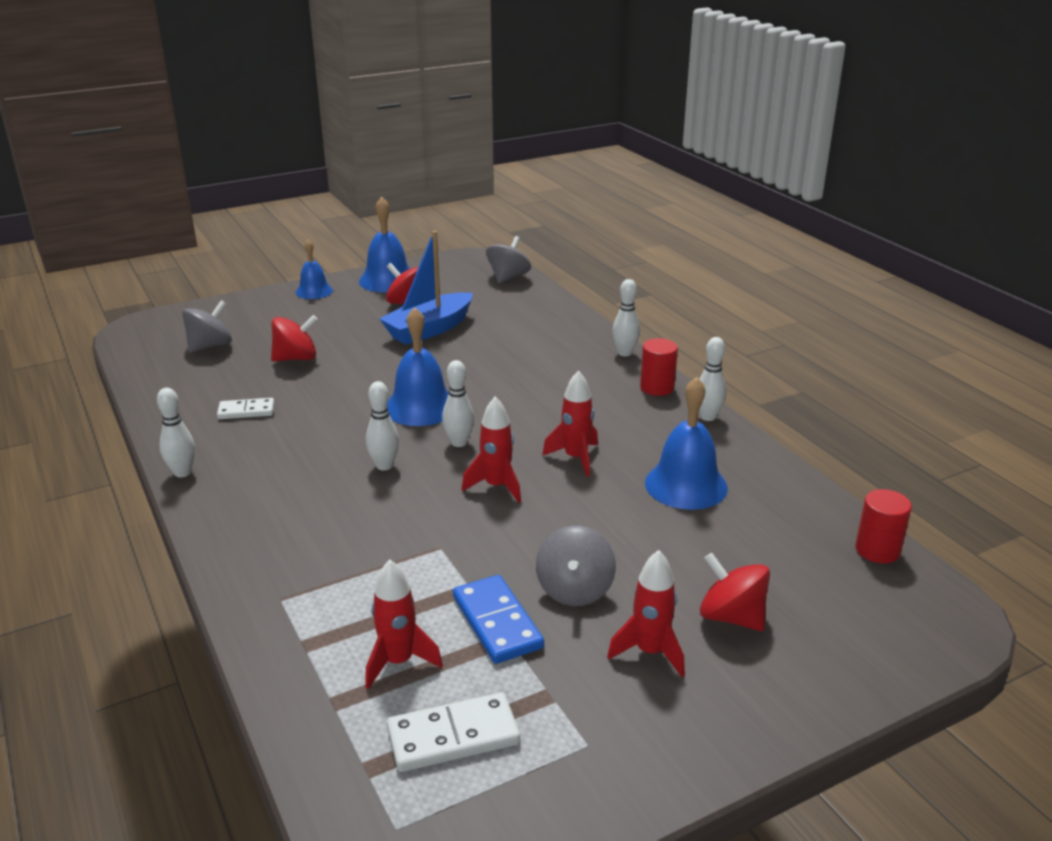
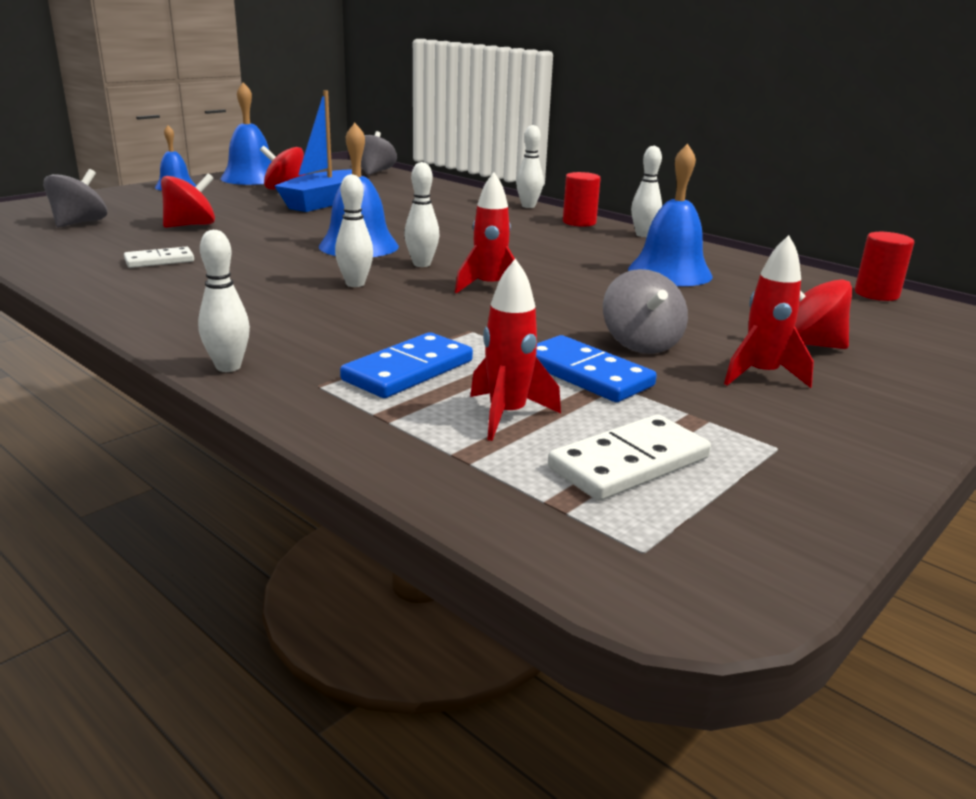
camera: 20 degrees left, 5 degrees down
(182, 472) = (111, 307): white bowling pin -> white bowling pin (228, 367)
(357, 592) = (408, 371): none -> blue domino
(575, 458) = (549, 265): red rocket -> none

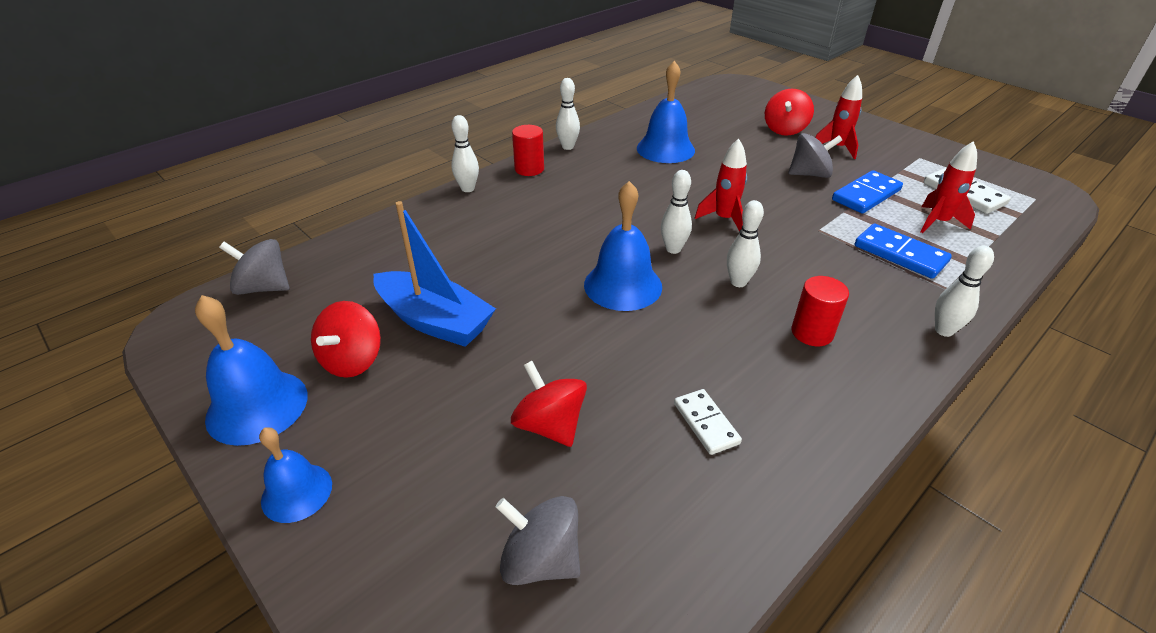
camera: 85 degrees left, 15 degrees up
(876, 294) = (690, 97): red cylinder -> red cylinder (812, 332)

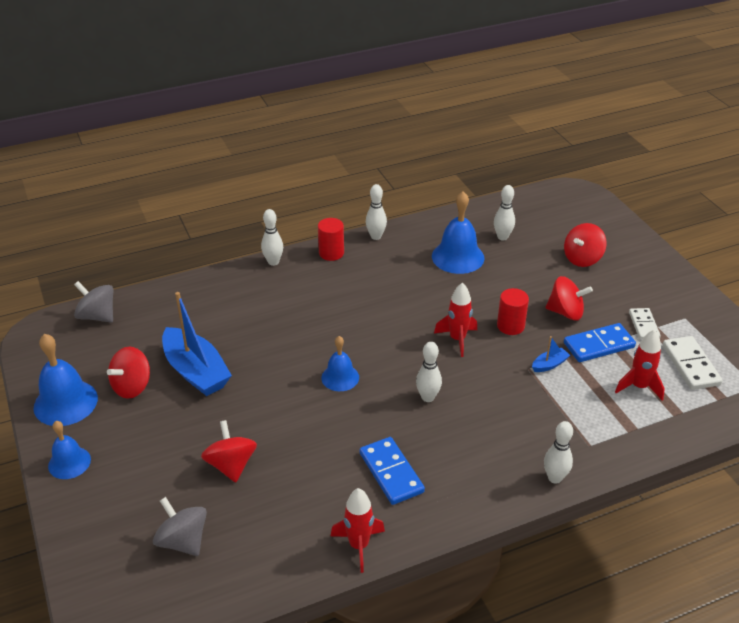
camera: 20 degrees right, 0 degrees up
(623, 285) = (340, 377): blue bell -> blue bell, size x0.62
(673, 249) = (398, 356): white bowling pin -> white bowling pin (502, 237)
(706, 423) = (330, 493): white domino -> white domino (644, 325)
(809, 174) = (566, 312): grey spinning top -> red spinning top
(812, 332) = (452, 452): red cylinder -> red cylinder (510, 326)
(836, 148) = (614, 290): red rocket -> red rocket (359, 545)
(836, 222) = (549, 364): none -> blue boat
(900, 254) = (578, 407): blue domino -> blue domino (391, 472)

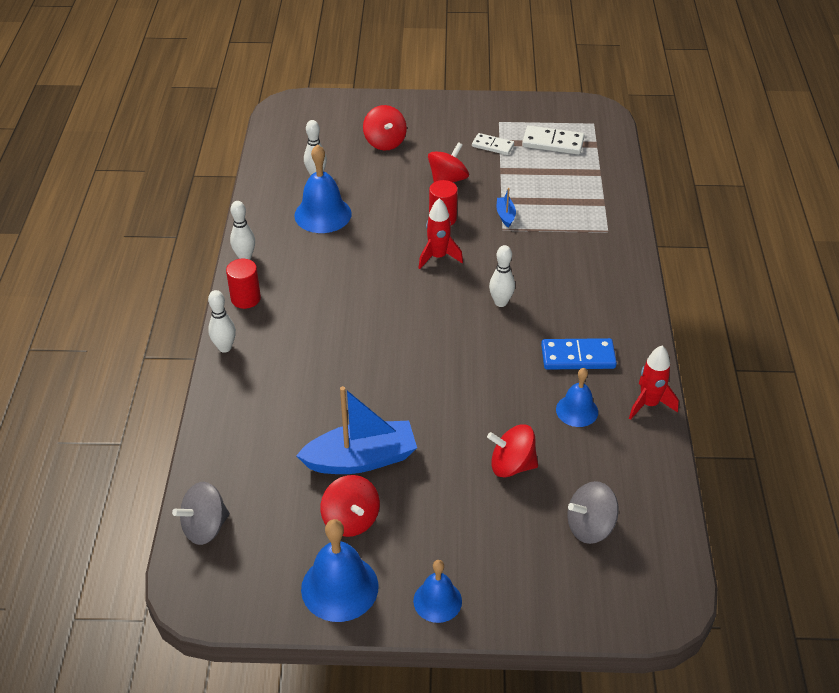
camera: 65 degrees left, 5 degrees up
(340, 377) = (439, 351): blue bell -> blue bell (577, 410)
(554, 478) = (631, 263): white bowling pin -> none
(599, 345) = (500, 179): blue domino -> none
(639, 387) = (560, 179): red rocket -> none

